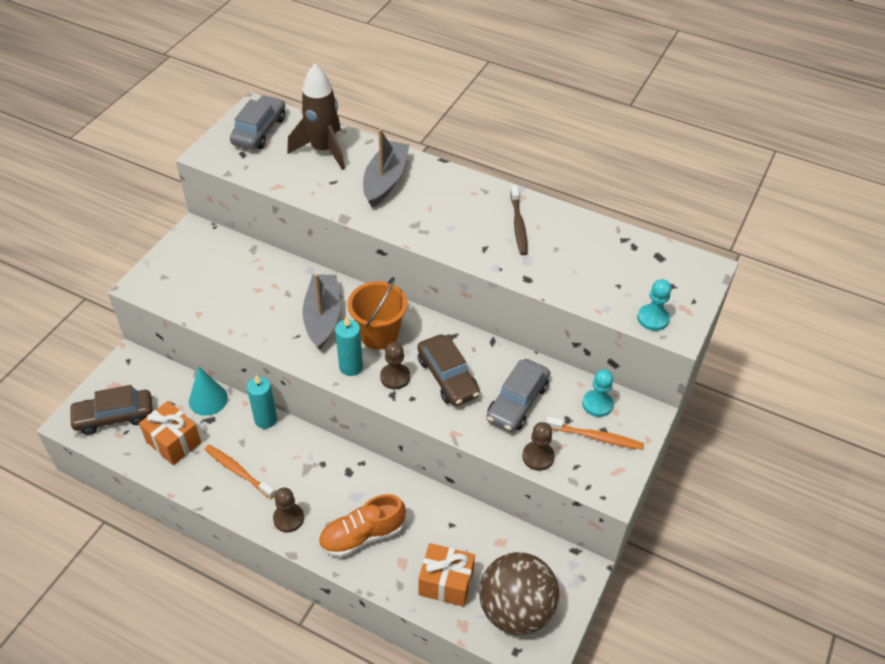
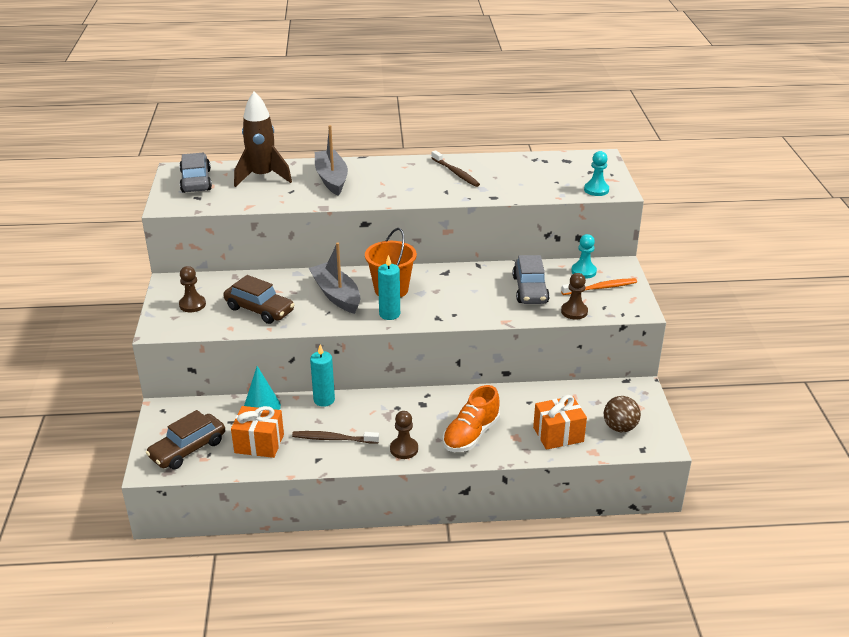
camera: 30 degrees left, 15 degrees down
(238, 471) = (333, 439): orange toothbrush -> brown toothbrush
(395, 377) = (429, 308): brown pawn -> brown pawn (192, 305)
(447, 377) = (467, 294): brown car -> brown car (259, 310)
(516, 609) = (620, 427): brown ball -> brown ball, size x0.55

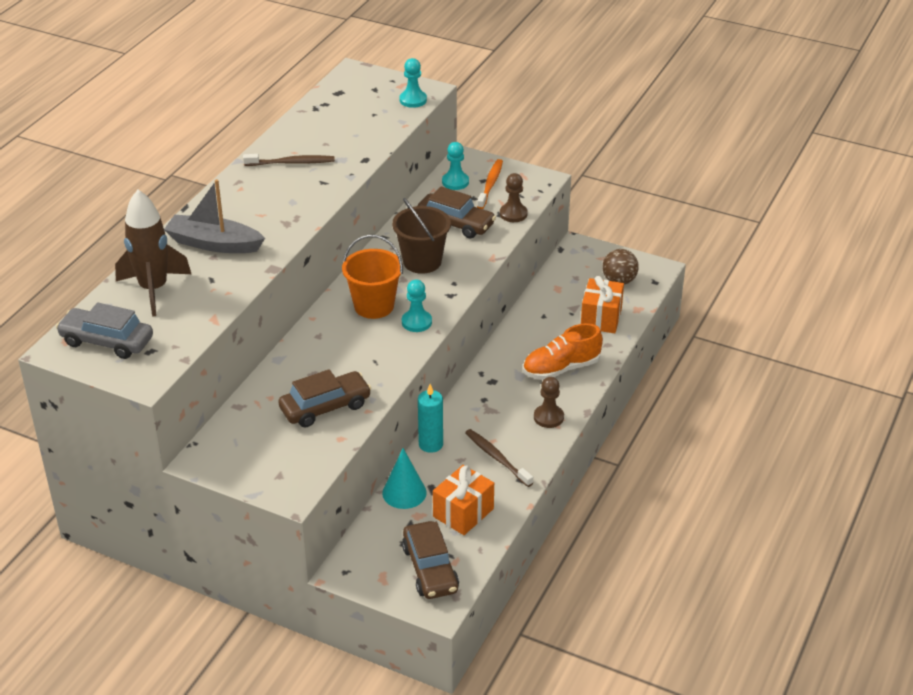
camera: 60 degrees left, 5 degrees up
(192, 305) = (267, 454): brown pawn -> none
(333, 439) = (497, 458): brown toothbrush -> brown toothbrush turned 105 degrees clockwise
(336, 295) = (348, 345): grey boat -> none
(389, 314) = (416, 322): turquoise candle -> turquoise pawn
(465, 291) = (422, 261): none -> brown bucket
(471, 435) = (561, 368): orange shoe -> orange shoe turned 90 degrees clockwise
(530, 289) = (455, 223): grey car -> brown car

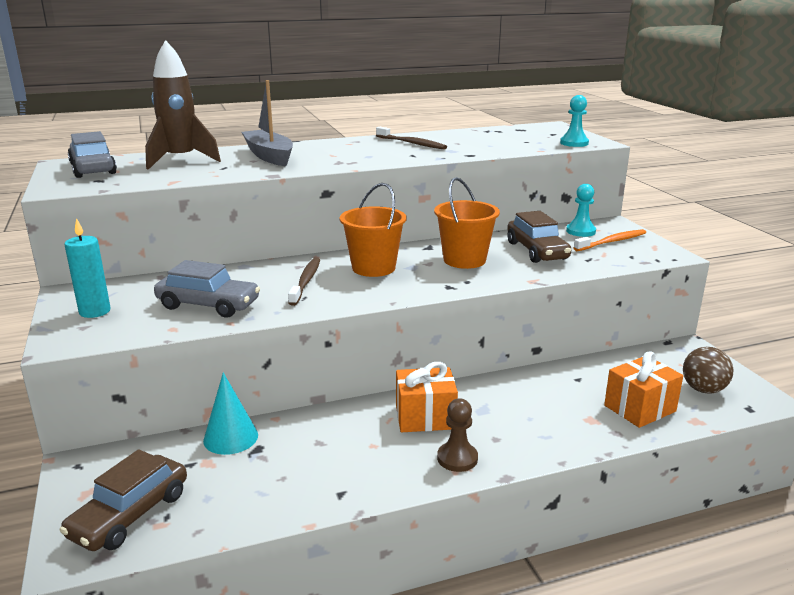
camera: 45 degrees right, 15 degrees down
(325, 407) = (208, 305): brown car -> grey car
(416, 322) = (386, 290): turquoise pawn -> none
(422, 261) = (464, 260): brown bucket -> orange bucket
(430, 444) = (316, 416): turquoise candle -> turquoise candle (95, 311)
(463, 513) = (243, 487): orange gift -> orange gift (425, 417)
(497, 458) = (352, 462): brown toothbrush -> brown toothbrush (306, 282)
(513, 214) = (603, 263): brown pawn -> none
(561, 368) = (534, 426): orange shoe -> none

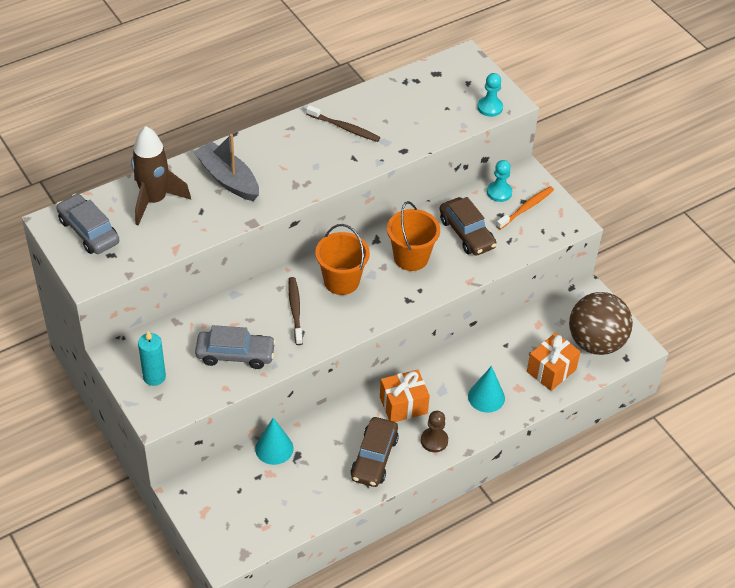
camera: 15 degrees left, 25 degrees up
(130, 515) = (242, 523): brown car -> brown car (374, 458)
(543, 423) = (486, 397): none -> turquoise cone
(703, 389) = (596, 342): brown ball -> brown ball, size x1.81

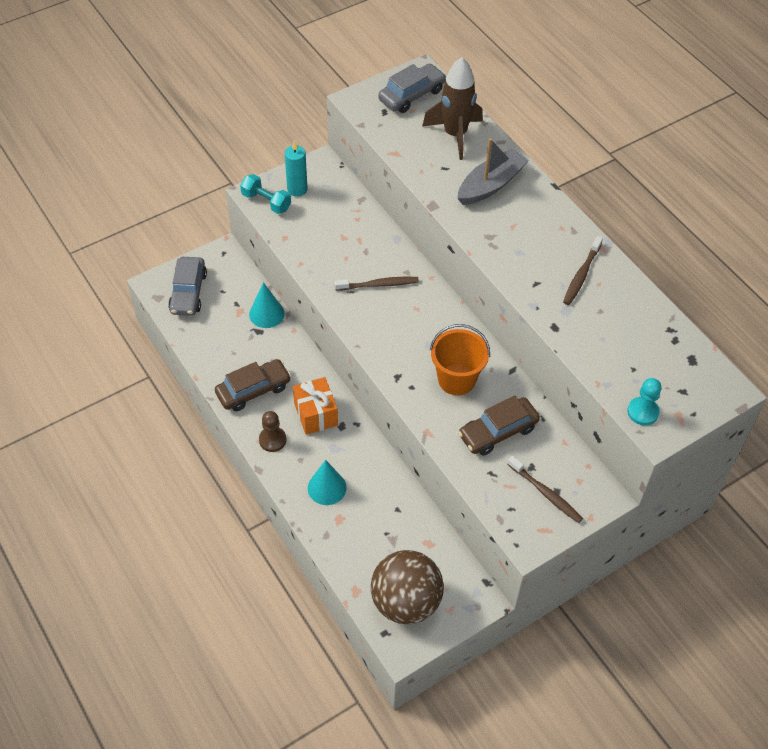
camera: 90 degrees right, 5 degrees up
(170, 405) = (266, 202): none -> turquoise dumbbell
(235, 355) = (323, 243): grey car -> grey car (188, 292)
(341, 281) = (419, 320): orange bucket -> none
(374, 458) = (253, 390): brown car -> brown car turned 135 degrees clockwise
(499, 192) = (567, 466): turquoise pawn -> none
(526, 208) = (545, 493): orange toothbrush -> brown toothbrush
(551, 370) = (363, 552): orange gift -> none

